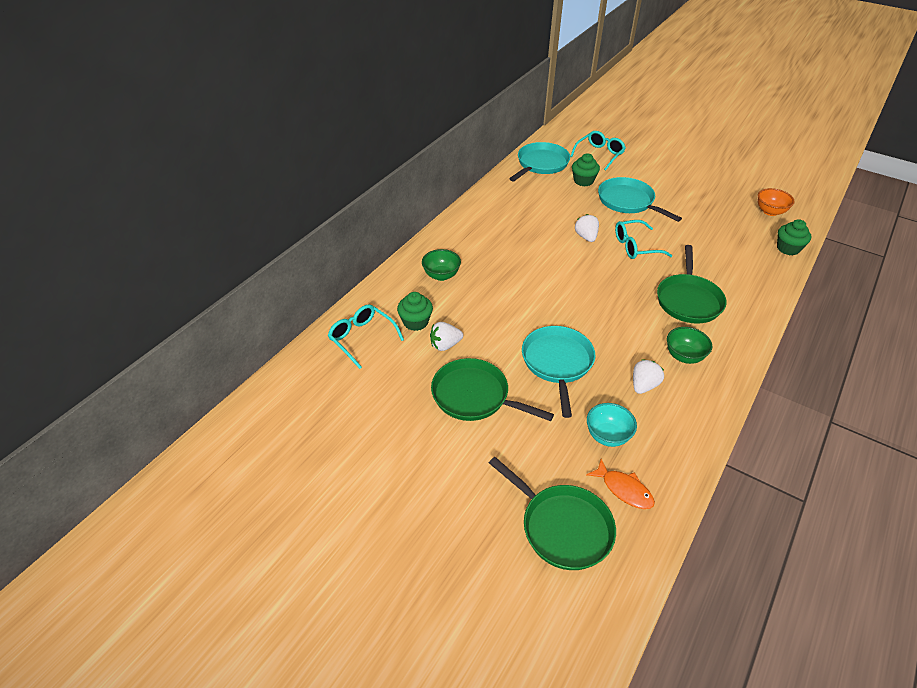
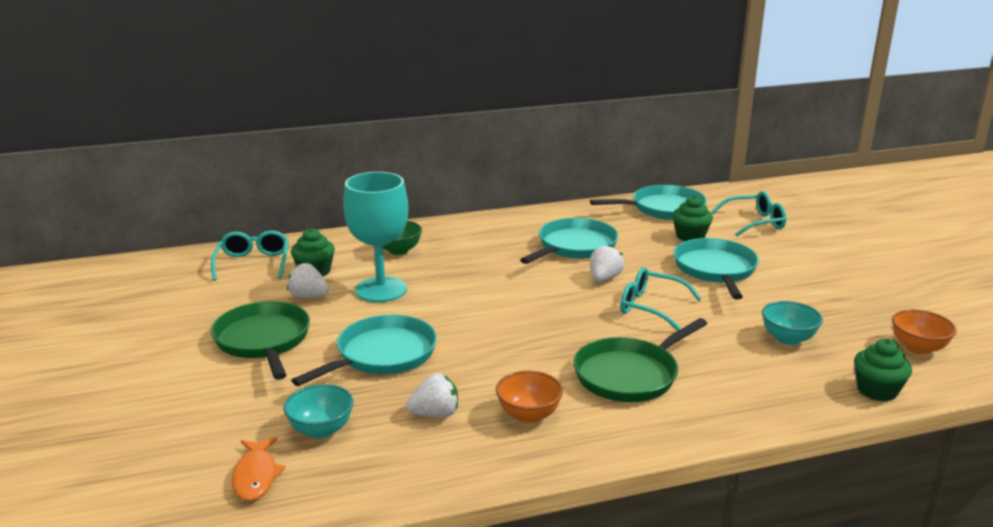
camera: 40 degrees right, 20 degrees down
(480, 314) = (381, 290): none -> turquoise goblet
(536, 219) = (574, 246): none -> turquoise pan
(562, 527) = (152, 466): green pan -> none
(684, 356) = (528, 415): green bowl -> orange bowl
(718, 235) = (788, 339): none -> turquoise bowl

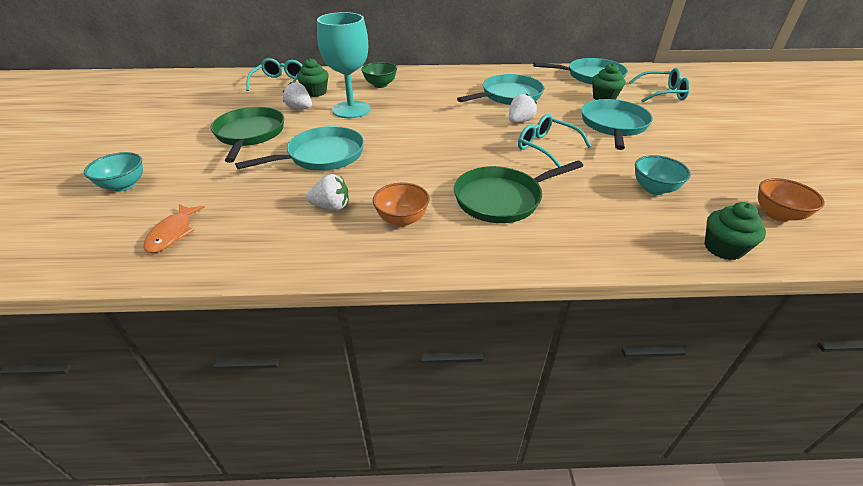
camera: 15 degrees right, 15 degrees up
(321, 430) = (242, 205): turquoise bowl -> turquoise bowl (124, 185)

